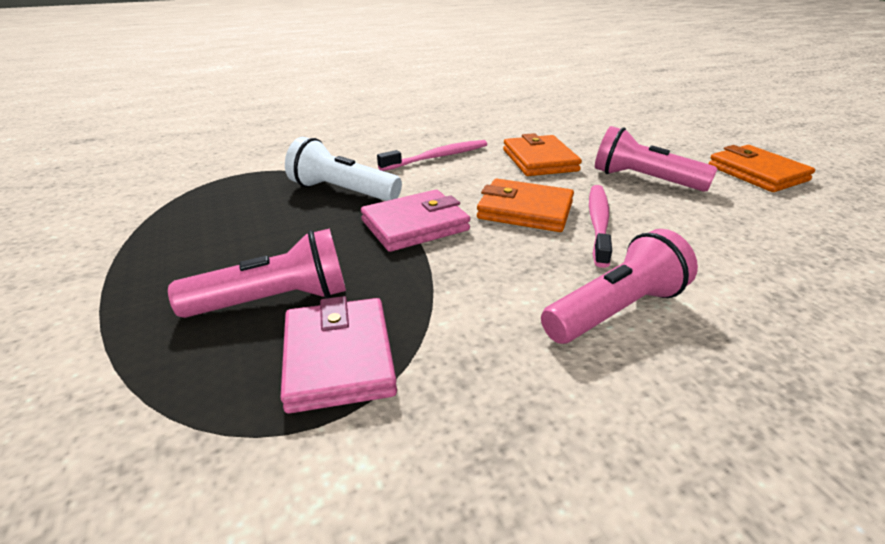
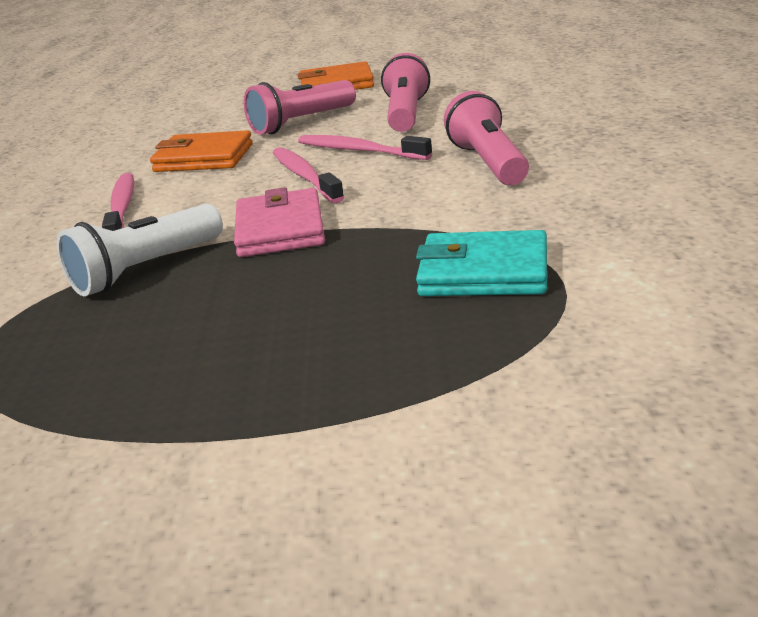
camera: 65 degrees left, 5 degrees down
(274, 300) = (367, 307): pink flashlight -> pink flashlight (406, 114)
(338, 358) = (483, 272): pink wallet -> turquoise wallet
(525, 210) = (305, 176): orange wallet -> pink toothbrush

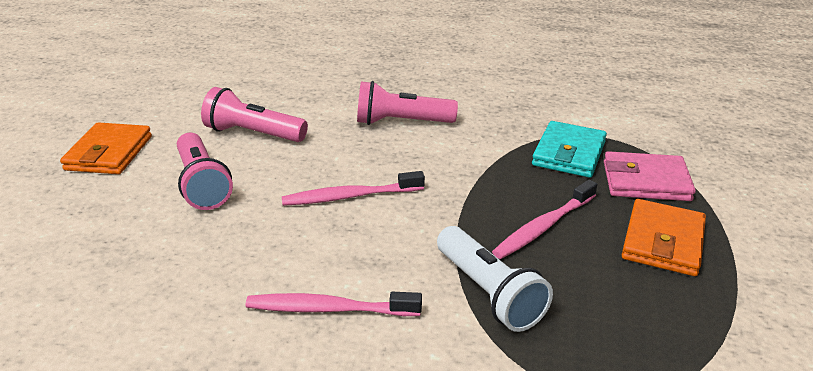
camera: 80 degrees left, 5 degrees up
(204, 158) = (235, 249): orange wallet -> orange wallet (662, 242)
(280, 229) = (454, 218): pink wallet -> pink wallet (645, 181)
(359, 151) = (317, 165): pink toothbrush -> pink toothbrush (543, 227)

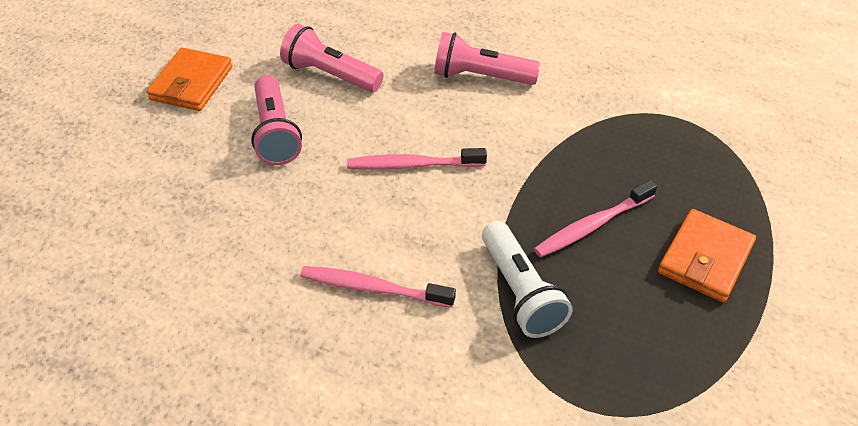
camera: 10 degrees right, 15 degrees up
(568, 153) = (644, 138): turquoise wallet -> none
(645, 181) = (713, 184): pink wallet -> none

